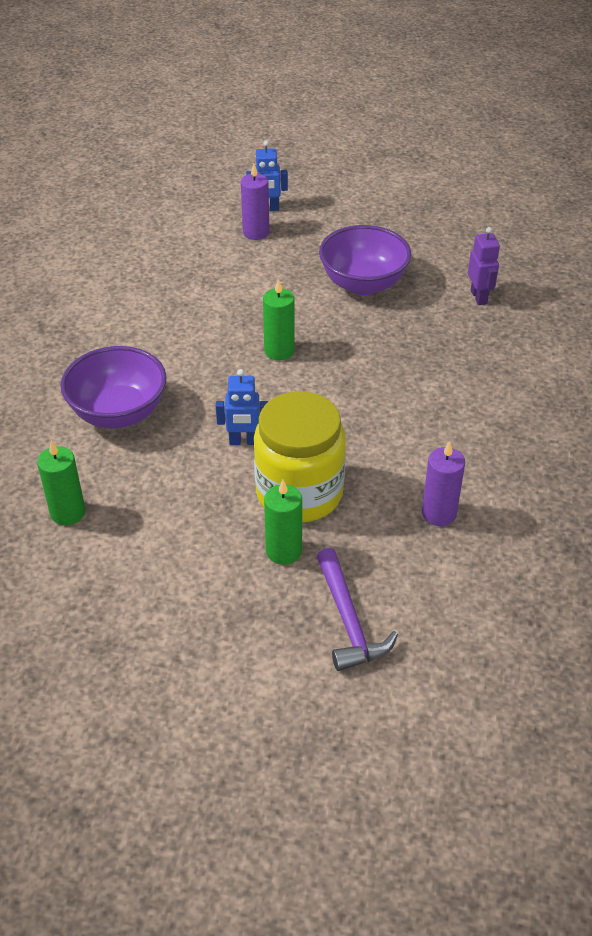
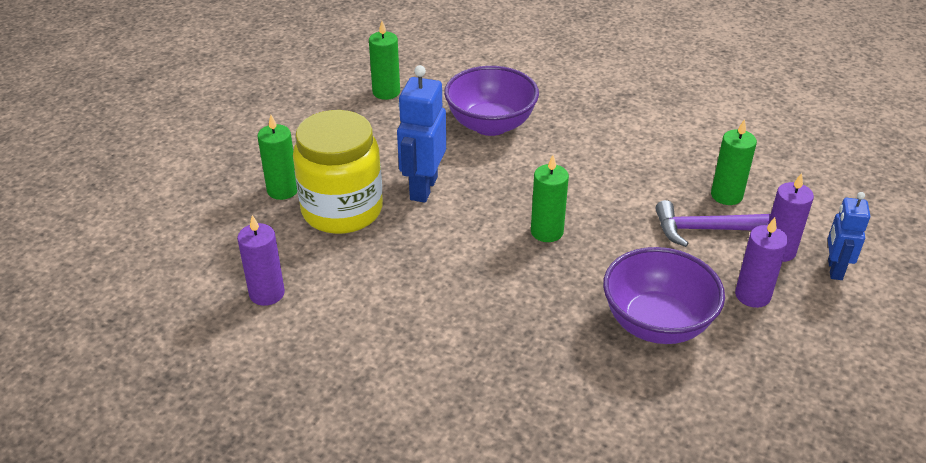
camera: 105 degrees right, 5 degrees down
(193, 259) = (726, 195): none -> green candle
(244, 441) = (423, 188): blue robot -> blue robot, size x1.57
(312, 243) = (752, 295): none -> purple candle
(349, 621) = (190, 211): purple hammer -> purple hammer (707, 229)
(479, 297) = (606, 433): purple robot -> none

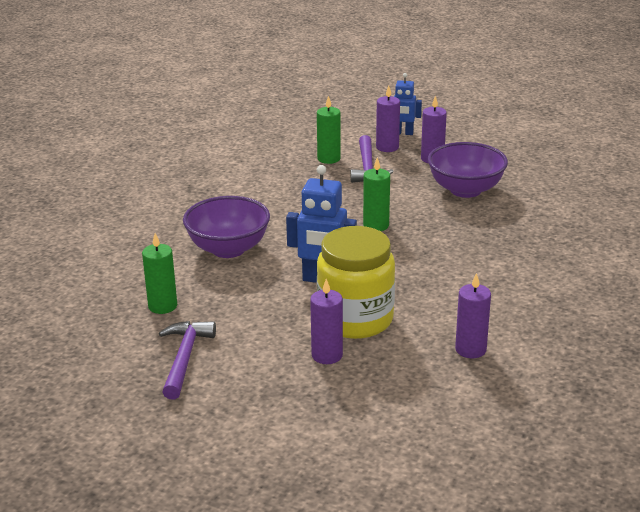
camera: 90 degrees left, 10 degrees down
(282, 190) = (327, 355): green candle -> purple candle
(299, 108) = (184, 358): none -> purple hammer

